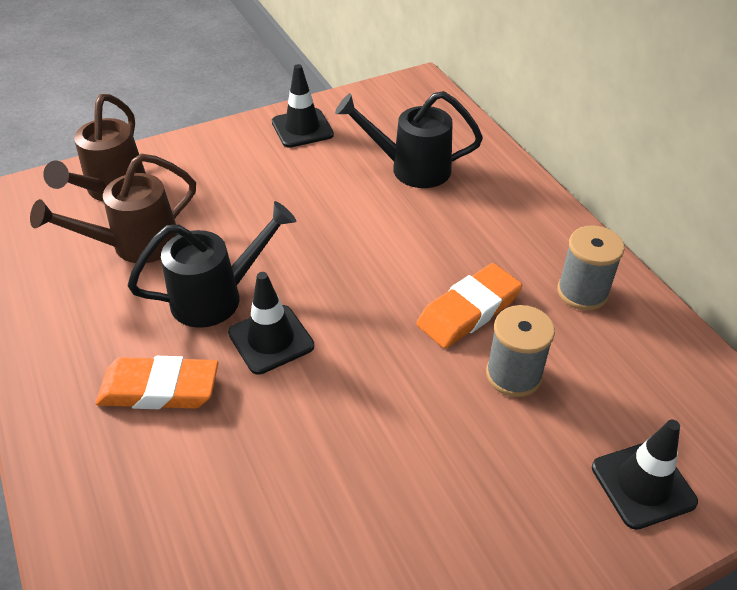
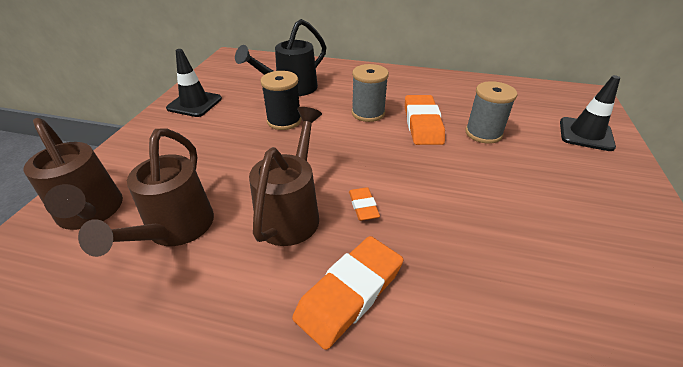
camera: 50 degrees left, 5 degrees down
(216, 297) = (291, 213): black watering can -> brown watering can
(271, 339) = (363, 206): black traffic cone -> orange eraser
(345, 204) = (284, 121): none -> black spool
(582, 292) = (445, 89): grey spool -> grey spool (368, 113)

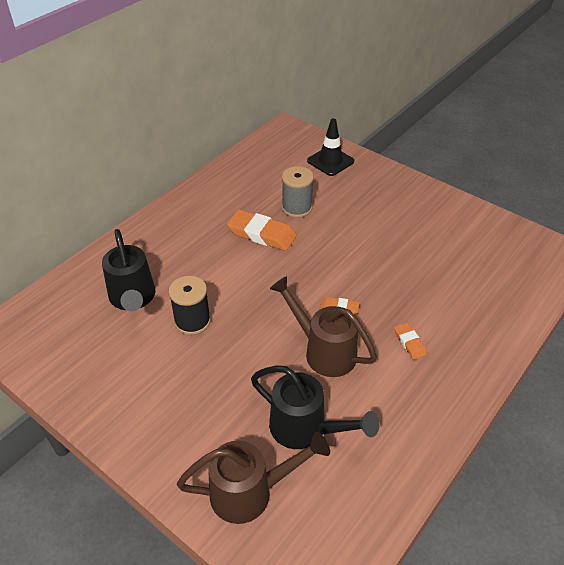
camera: 65 degrees left, 5 degrees up
(175, 229) = (305, 429): brown watering can -> black watering can
(194, 103) = (100, 388): black traffic cone -> none
(350, 293) = (409, 342): orange eraser -> orange eraser, size x0.52
(368, 113) = (222, 259): grey spool -> none

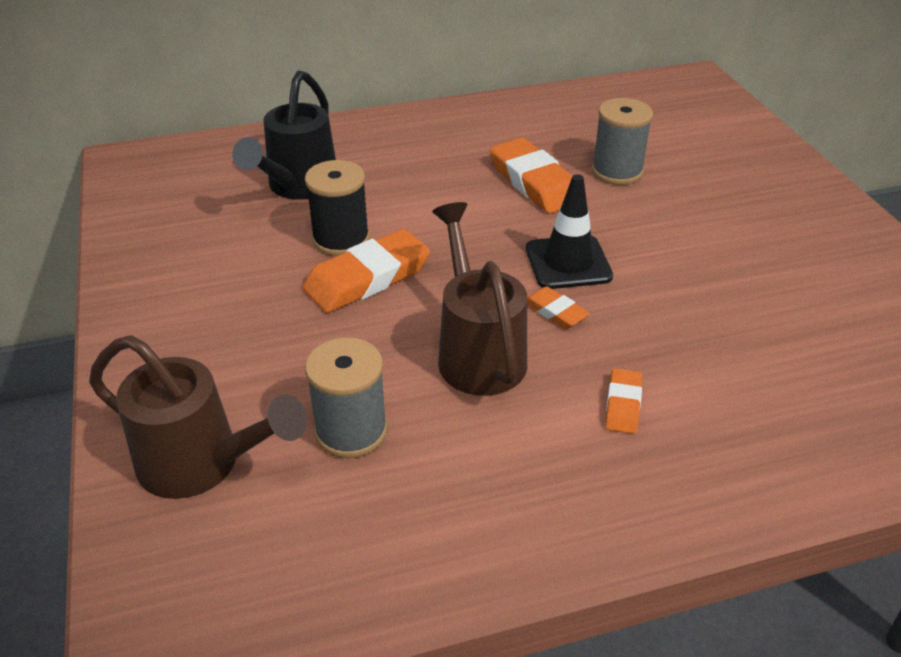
camera: 35 degrees right, 5 degrees down
(230, 338) = (367, 278): none -> orange eraser
(305, 429) = (351, 431): black watering can -> grey spool
(330, 161) = (726, 136): black traffic cone -> black traffic cone (568, 263)

